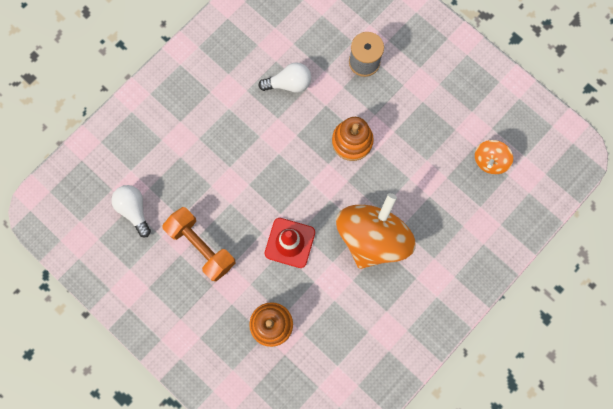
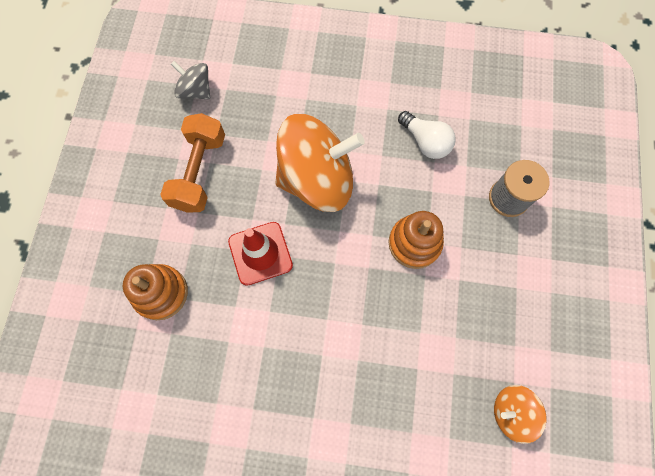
camera: 55 degrees right, 5 degrees down
(134, 210) = (195, 91): white light bulb -> grey spinning top
(372, 237) = (325, 336): orange spinning top -> orange spinning top (317, 179)

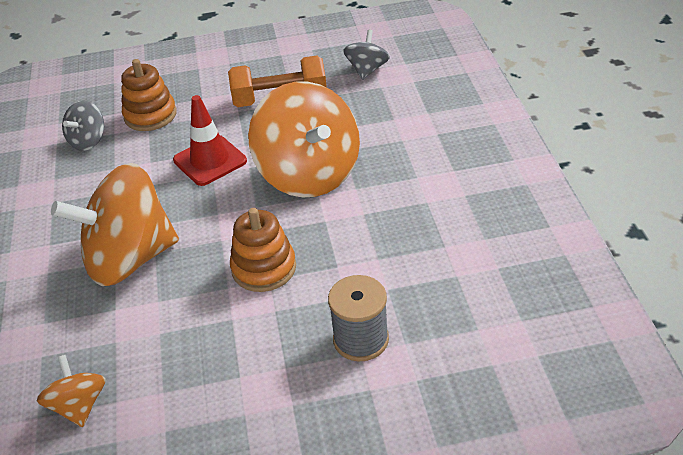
camera: 75 degrees right, 30 degrees down
(171, 361) = (88, 141): none -> grey spinning top
(362, 347) = (129, 259): none -> orange spinning top
(425, 142) = (400, 244): white light bulb -> none

